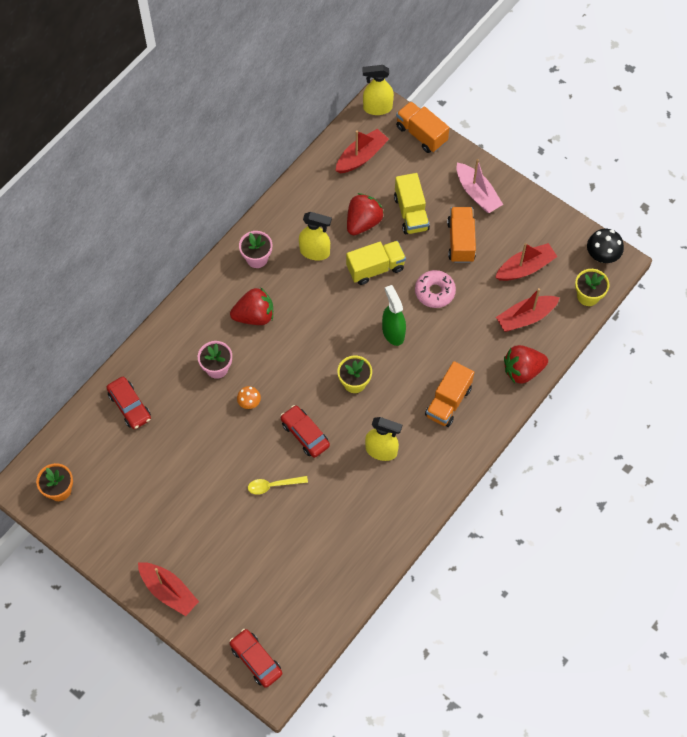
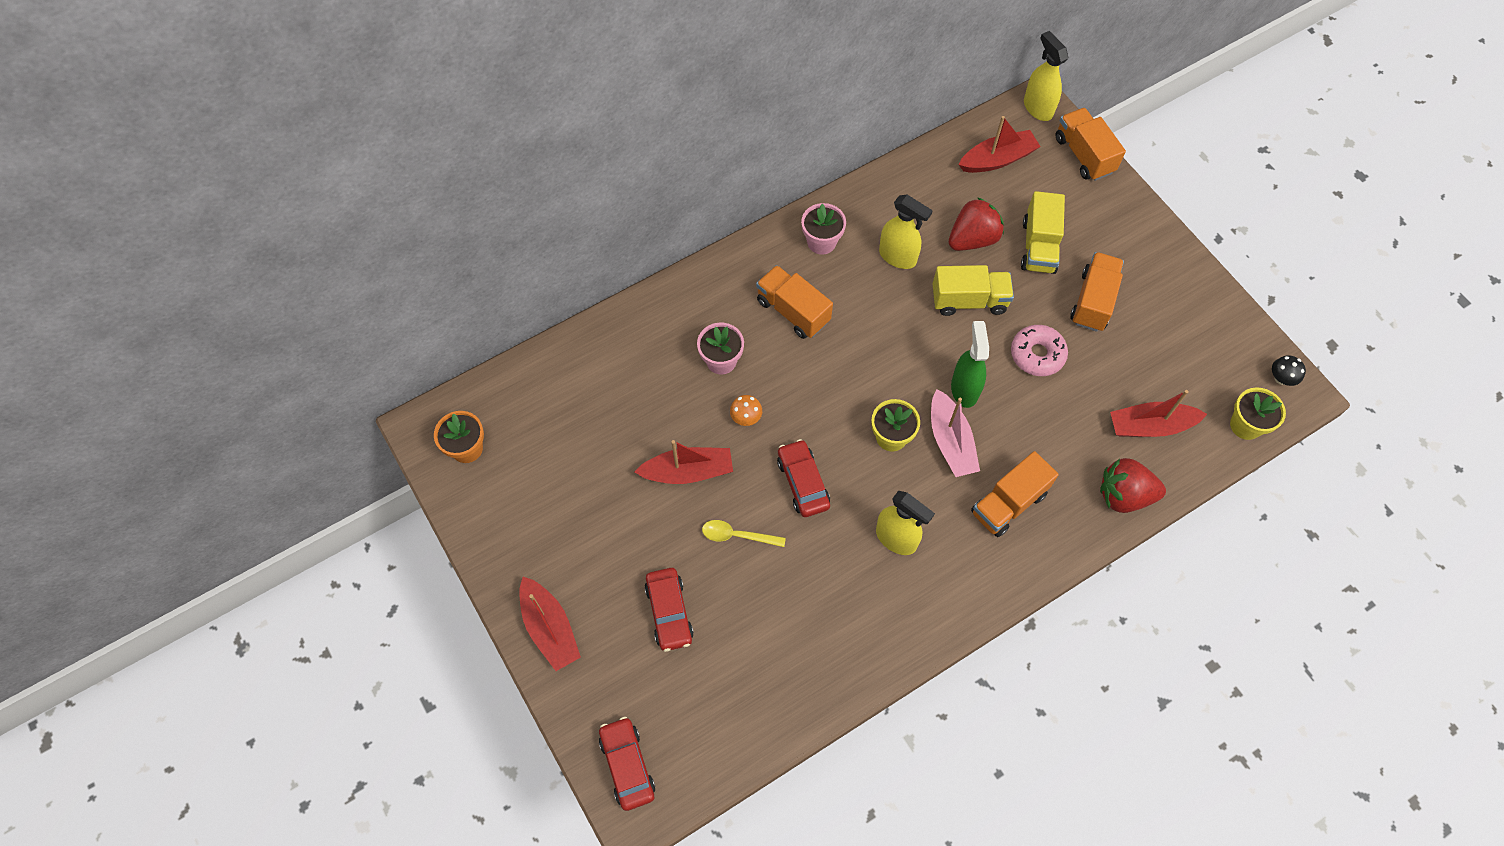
camera: 20 degrees right, 0 degrees up
(129, 406) = (594, 372): red car -> red car (669, 612)
(254, 316) = (792, 311): red strawberry -> orange truck
(377, 108) = (1037, 108): yellow spray bottle -> yellow spray bottle turned 45 degrees clockwise
(477, 193) = (1134, 248): pink boat -> pink boat (950, 441)
(525, 268) = (1169, 361): red boat -> red boat (688, 471)
(602, 256) = (1281, 378): black mushroom -> black mushroom, size x0.62

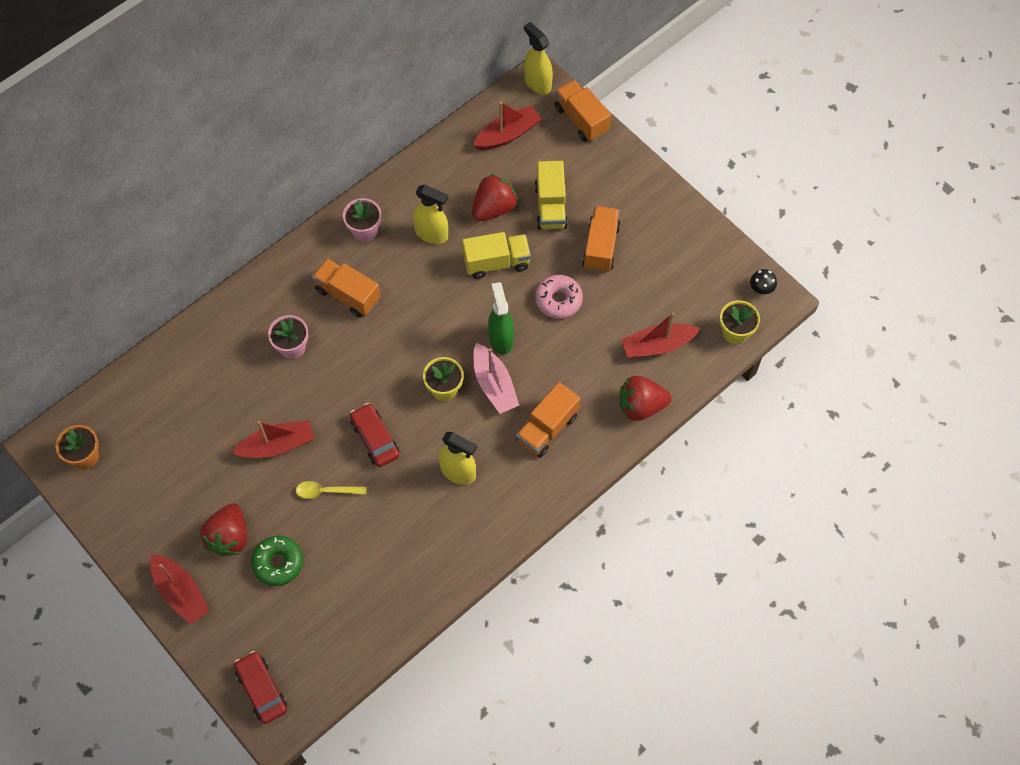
camera: 10 degrees left, 0 degrees up
(616, 571) = (229, 537): none -> red strawberry
(669, 612) = (278, 563): red car -> green donut
(746, 418) = (320, 392): orange mushroom -> none

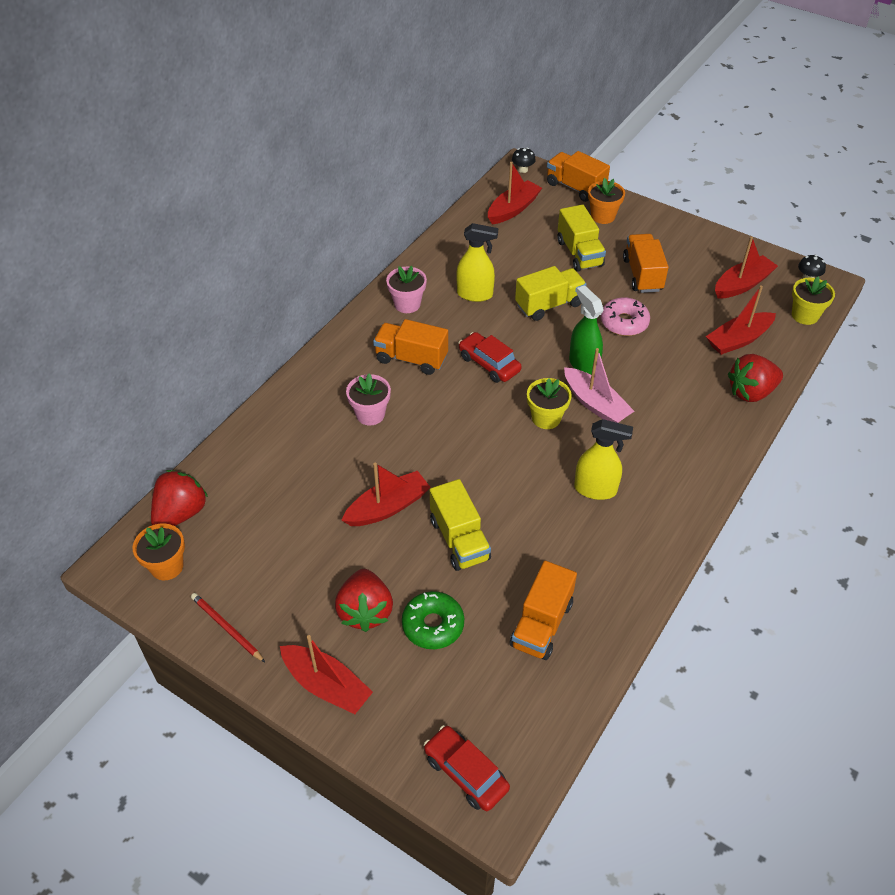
camera: 15 degrees left, 15 degrees down
(118, 524) = (226, 628): none -> red pencil
(326, 491) = (459, 539): yellow spoon -> yellow truck
(375, 439) = (493, 478): red car -> red car (489, 364)
(494, 208) = (526, 264): red strawberry -> red strawberry (181, 513)
(537, 83) = (523, 169): yellow spray bottle -> black mushroom
(547, 428) = (668, 430): orange truck -> orange truck (541, 624)
(593, 164) = (603, 216): none -> orange flower pot
(692, 281) = (742, 284): none -> red boat

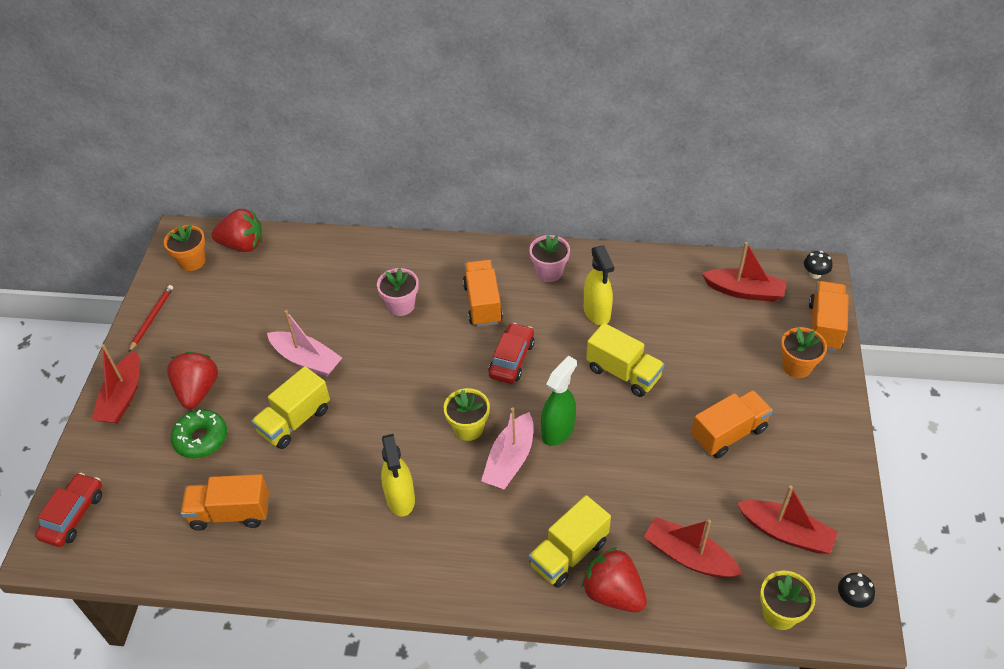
camera: 65 degrees right, 0 degrees up
(365, 611) = (197, 390): red strawberry -> red strawberry turned 120 degrees clockwise
(387, 507) = (306, 360): red boat -> pink boat
(579, 253) = (720, 369): yellow truck -> yellow truck (569, 553)
(624, 322) = (641, 443): pink donut -> none

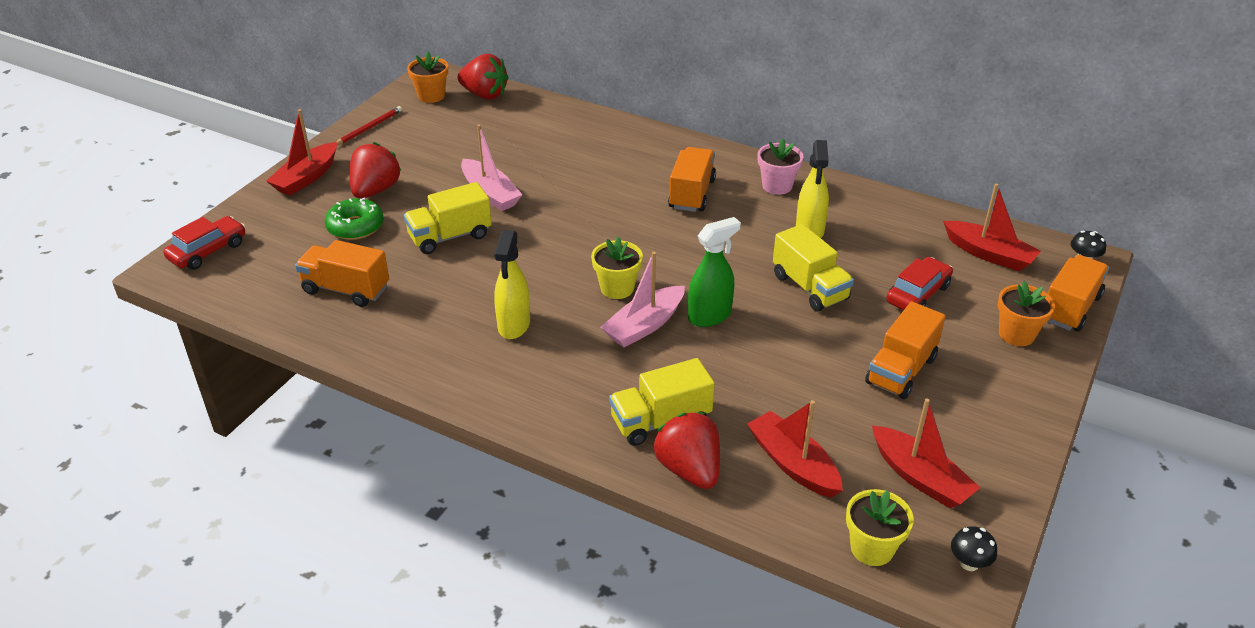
camera: 20 degrees right, 10 degrees down
(401, 305) = (608, 175): pink flower pot -> none
(511, 359) = (695, 245): red car -> red car (917, 294)
(728, 433) = (901, 370): orange truck -> orange truck turned 135 degrees clockwise

